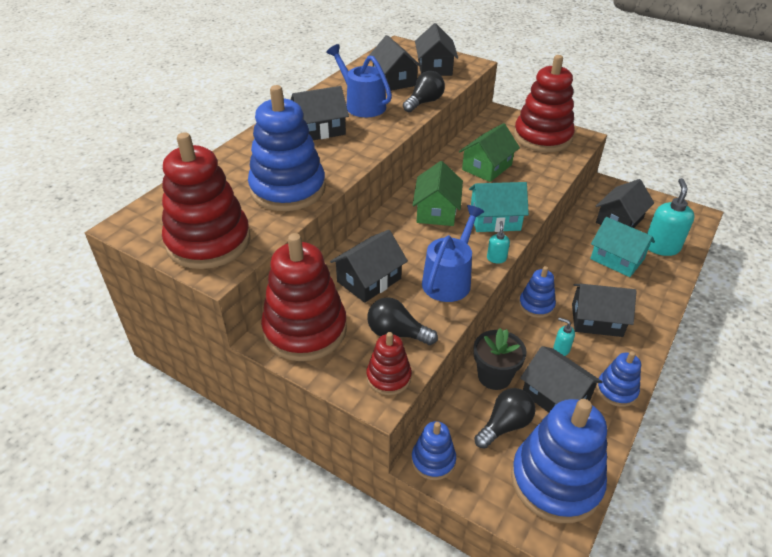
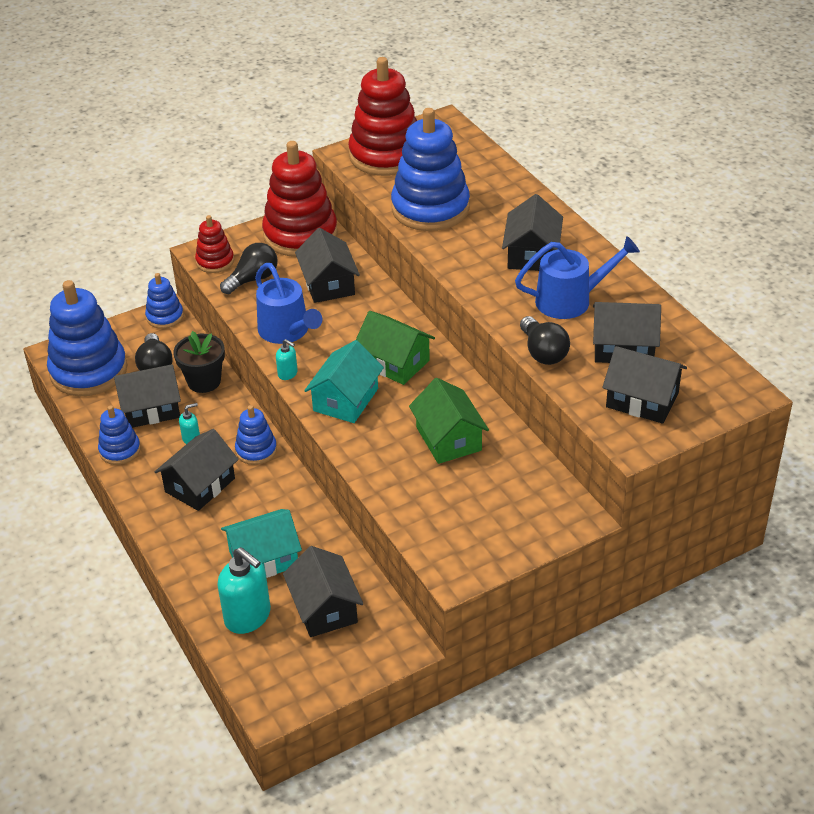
camera: 120 degrees right, 0 degrees up
(542, 137) = (482, 529): red stacking toy -> none

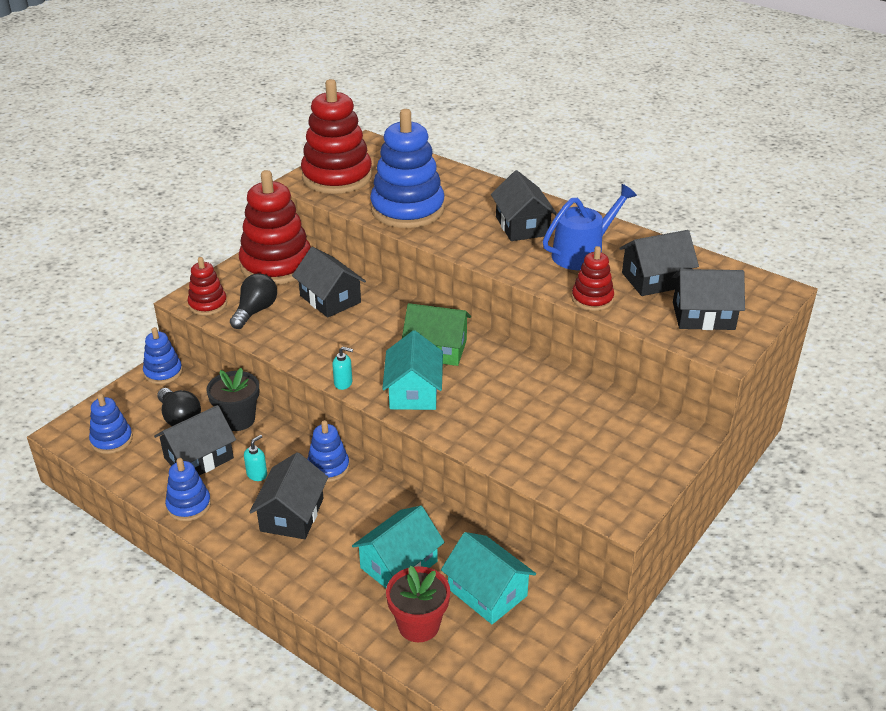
camera: 25 degrees left, 5 degrees down
(89, 371) = (112, 440): blue stacking toy -> blue stacking toy, size x0.50
(248, 617) = (418, 625): turquoise soap dispenser -> red flower pot
(287, 331) = (318, 347): blue watering can -> none
(324, 608) = (487, 592): black house -> turquoise house
(448, 439) = (530, 400): green house -> none
(543, 352) = (592, 299): black light bulb -> red stacking toy

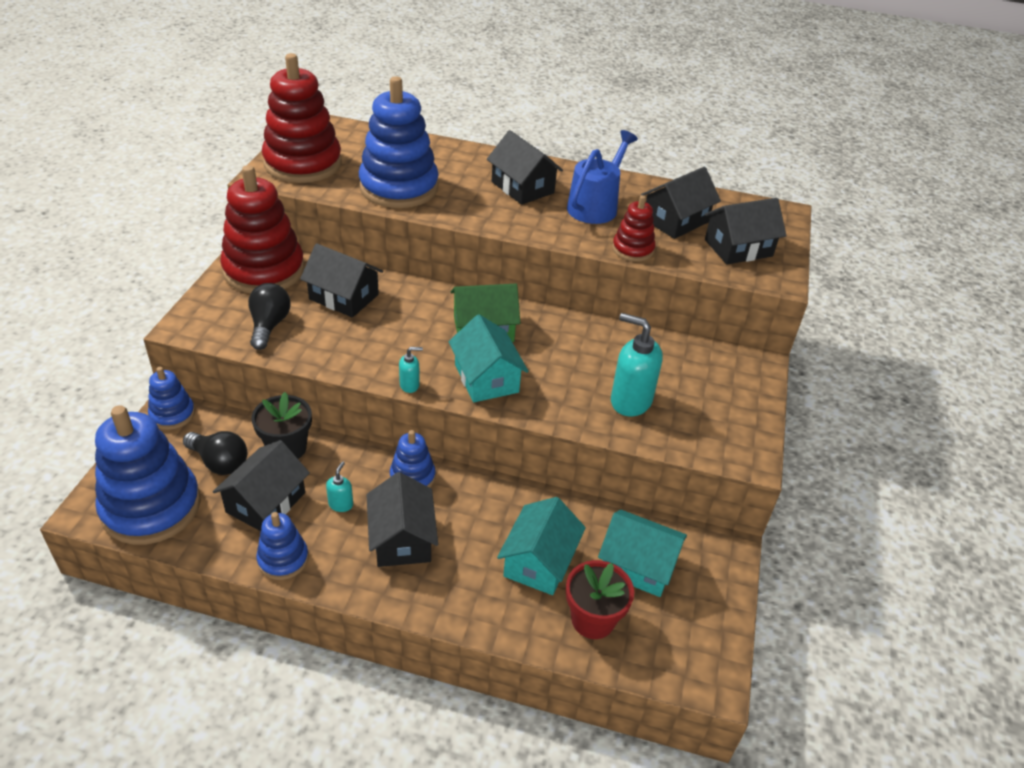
camera: 25 degrees left, 5 degrees up
(112, 440) = (151, 507): blue stacking toy -> blue stacking toy, size x1.99
(208, 304) = (210, 328): red stacking toy -> none
(535, 439) = (630, 401): none -> turquoise soap dispenser

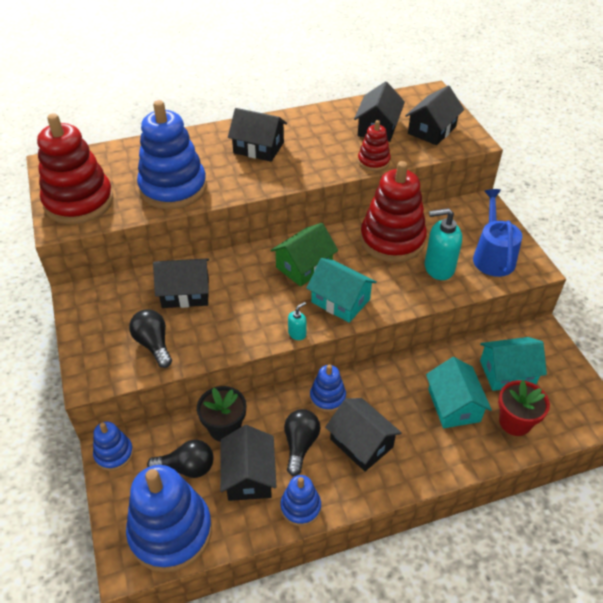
camera: 30 degrees left, 5 degrees up
(264, 270) = (103, 303): red stacking toy -> red stacking toy (392, 240)
(341, 504) = (300, 445): turquoise soap dispenser -> black light bulb
(595, 206) = (319, 140): blue watering can -> blue watering can (492, 256)

